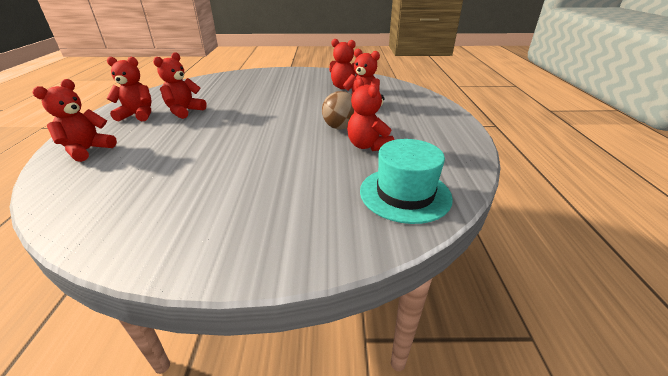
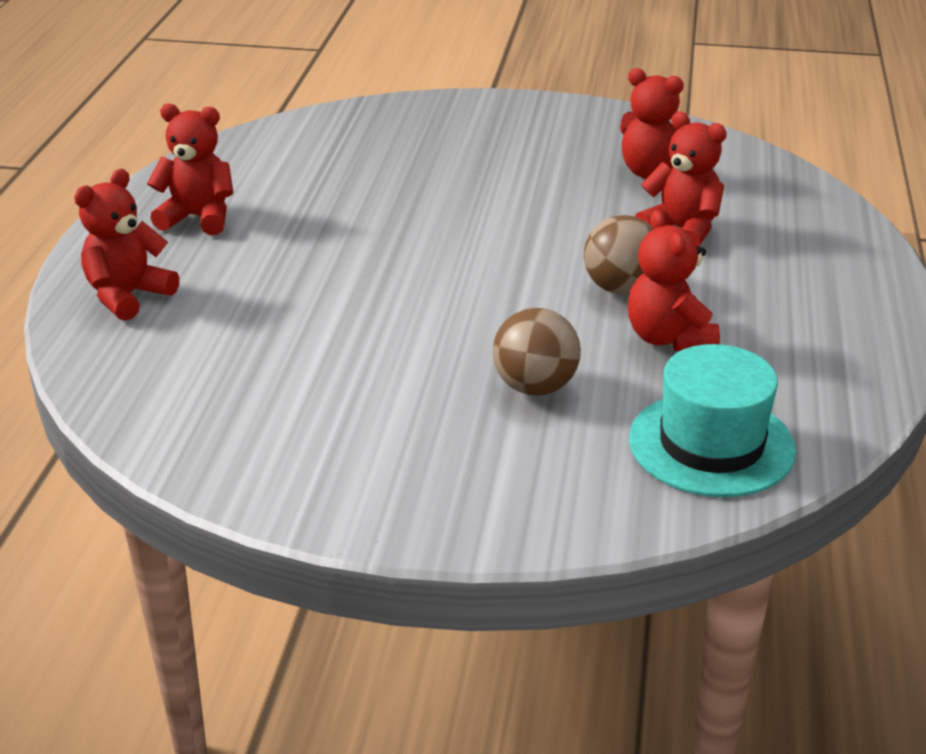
camera: 10 degrees right, 0 degrees up
(184, 111) = (291, 215): red teddy bear -> none
(305, 174) = (535, 387): none -> brown ball

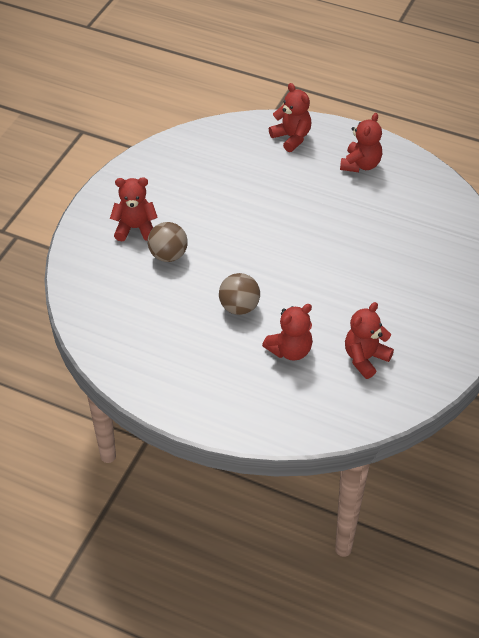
camera: 105 degrees right, 15 degrees up
(668, 338) = (188, 312): red teddy bear -> red teddy bear (135, 228)
(711, 444) = (103, 302): turquoise hat -> none

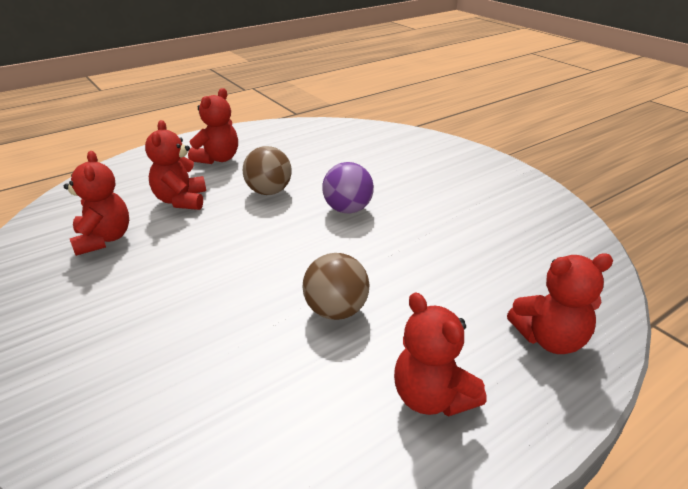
camera: 120 degrees right, 15 degrees down
(135, 228) = (435, 170): red teddy bear -> red teddy bear (218, 159)
(168, 255) = (380, 176): brown ball -> brown ball (336, 310)
(231, 253) = (347, 209): none -> purple ball

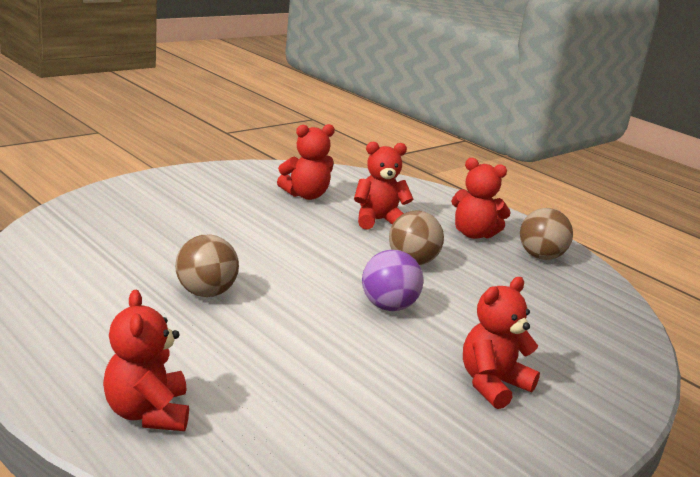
camera: 80 degrees right, 10 degrees down
(260, 139) = (540, 256): none -> brown ball
(432, 397) = (86, 331): red teddy bear -> red teddy bear (492, 384)

